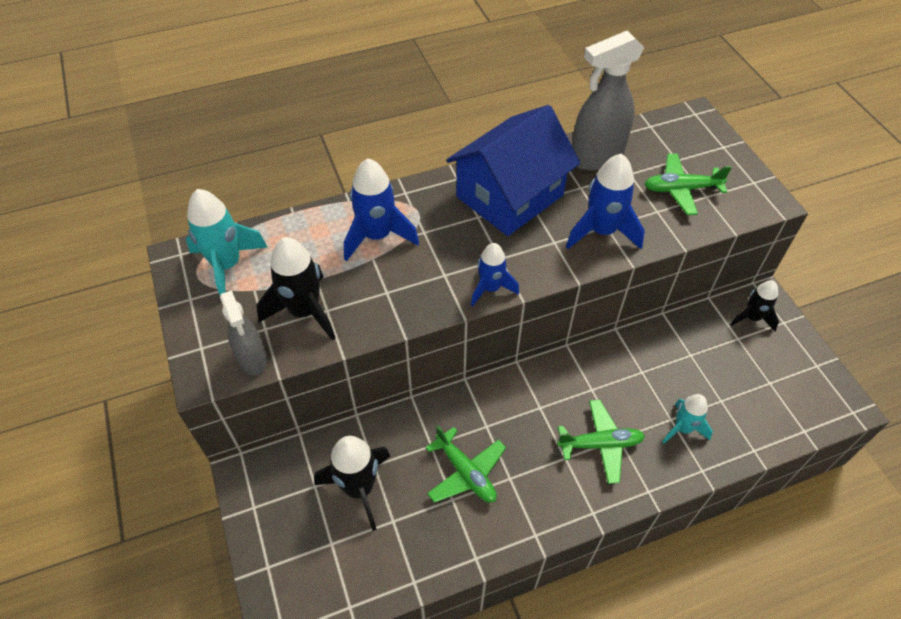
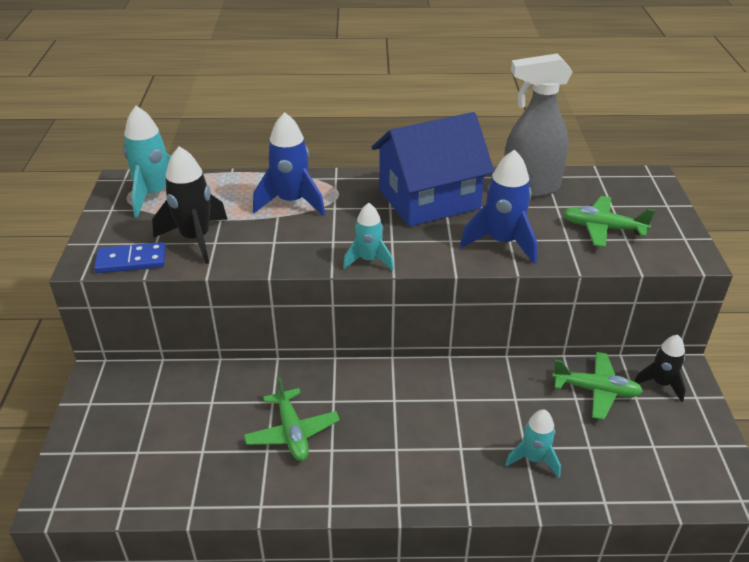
camera: 20 degrees right, 15 degrees down
(252, 359) = (131, 260): grey spray bottle -> blue domino
(359, 488) = (188, 416): black rocket -> none
(490, 288) = (369, 260): blue rocket -> turquoise rocket
(600, 444) = (438, 448): green plane -> green plane (596, 390)

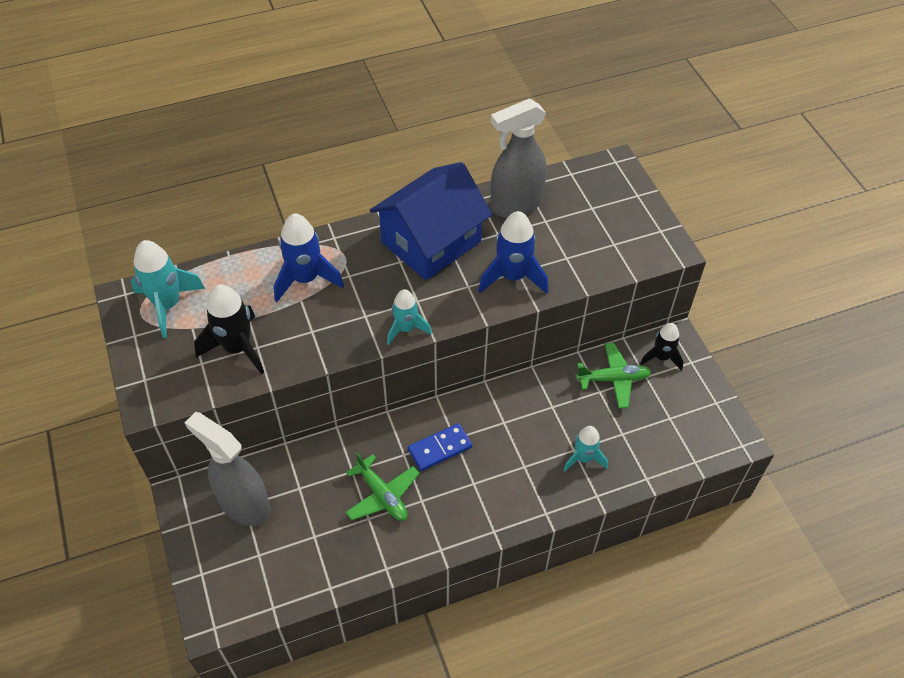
camera: 20 degrees left, 15 degrees up
(131, 260) = (190, 390): blue domino -> blue domino (440, 448)
(150, 401) = (244, 504): none -> grey spray bottle
(602, 228) = (591, 237): green plane -> none

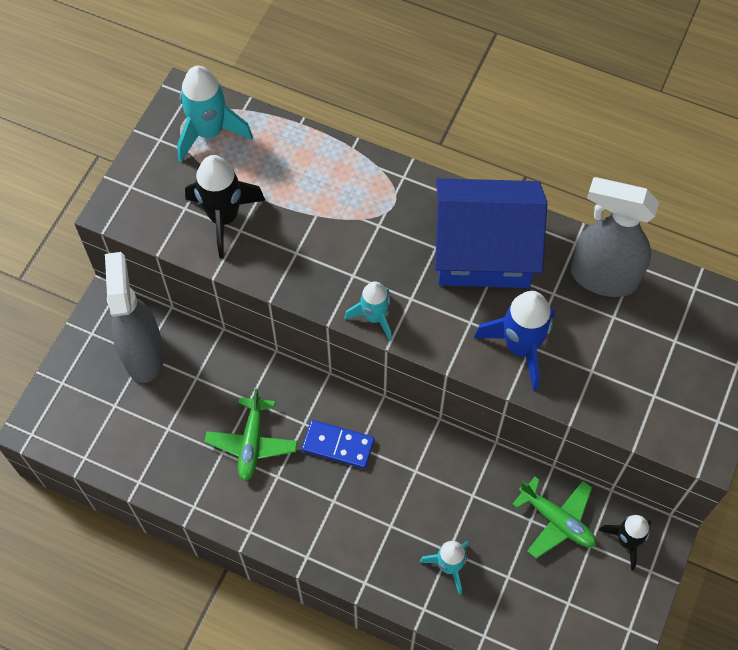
camera: 45 degrees right, 10 degrees up
(306, 279) = (340, 198): blue rocket -> none

